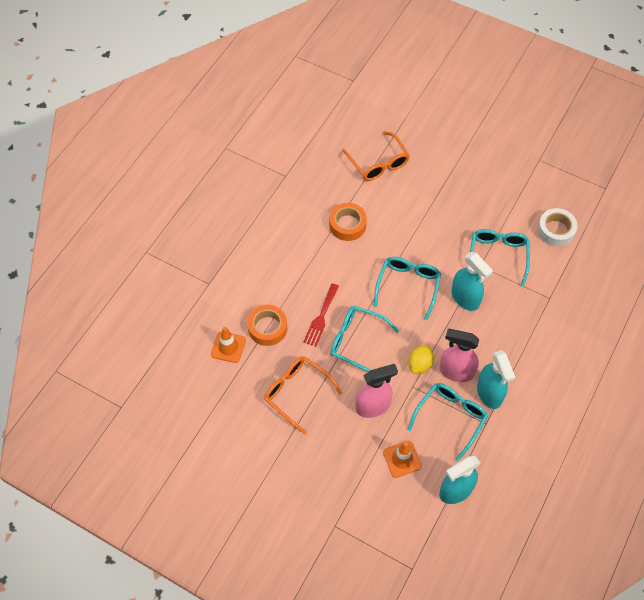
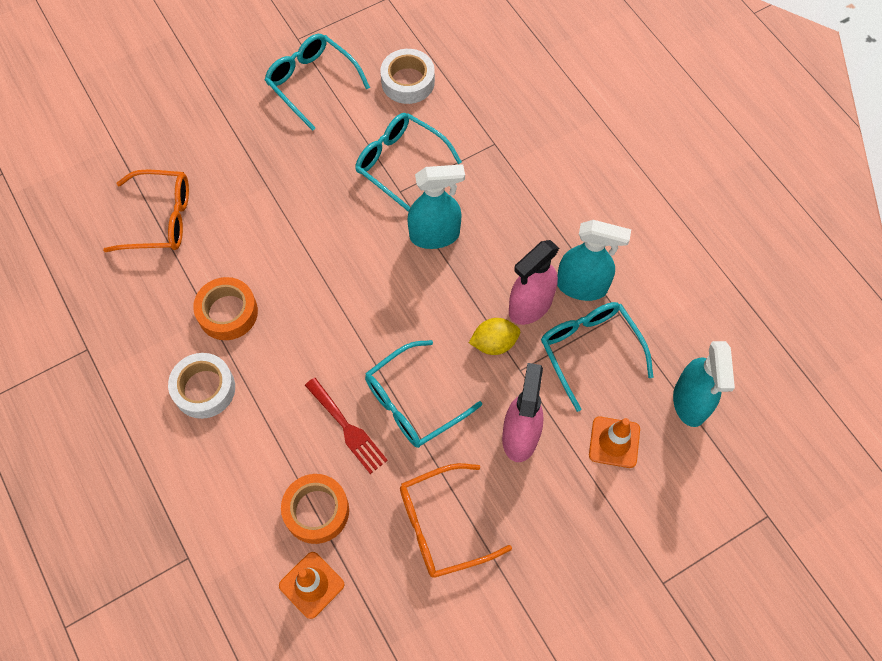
camera: 60 degrees left, 5 degrees up
(299, 239) = (204, 389): none -> white tape
(408, 286) = (372, 291): turquoise glasses -> turquoise glasses (312, 83)
(419, 364) = (494, 343): yellow lemon -> yellow lemon turned 75 degrees counterclockwise

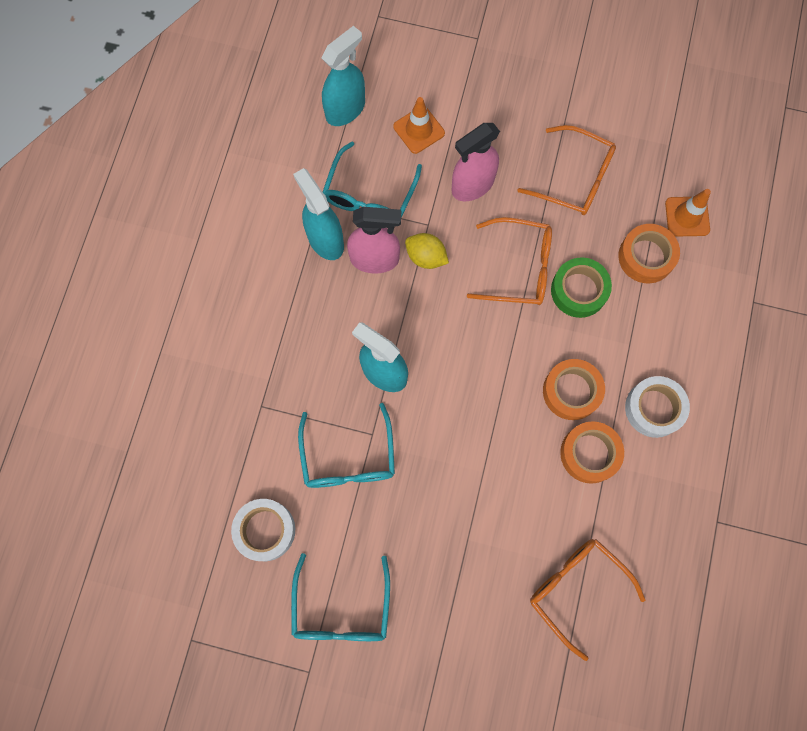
camera: 135 degrees left, 10 degrees up
(282, 344) = (571, 391): none -> orange tape
(347, 428) = (579, 290): red fork -> green tape
(413, 402) = (519, 268): turquoise glasses -> orange glasses

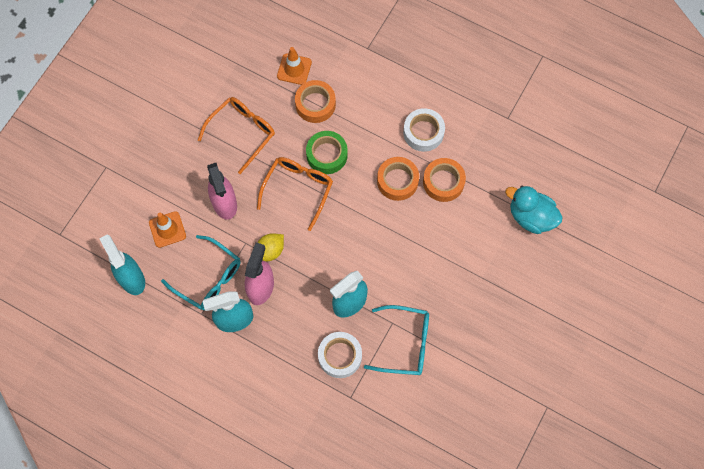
camera: 75 degrees left, 5 degrees down
(265, 530) = (442, 415): white tape -> white tape (340, 356)
(341, 608) = (509, 374): turquoise glasses -> none
(577, 589) = (531, 217): orange glasses -> turquoise duck

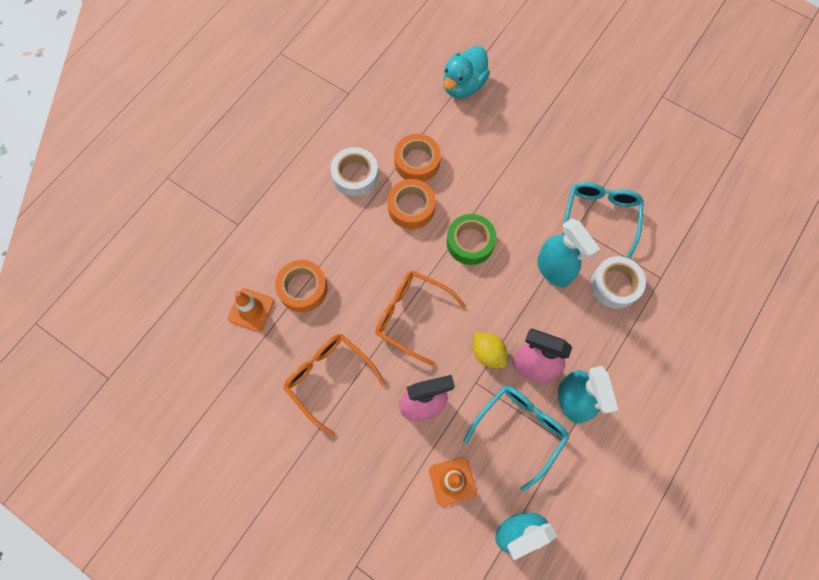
camera: 85 degrees left, 0 degrees up
(327, 155) = (371, 280): green tape -> green tape (470, 242)

